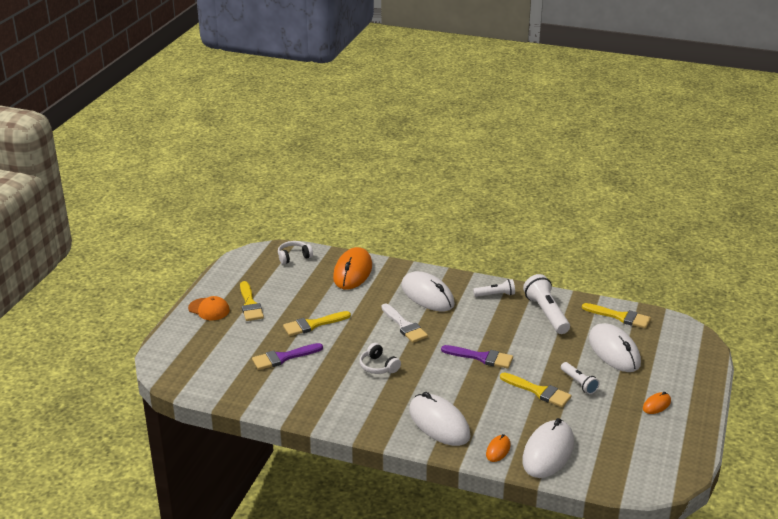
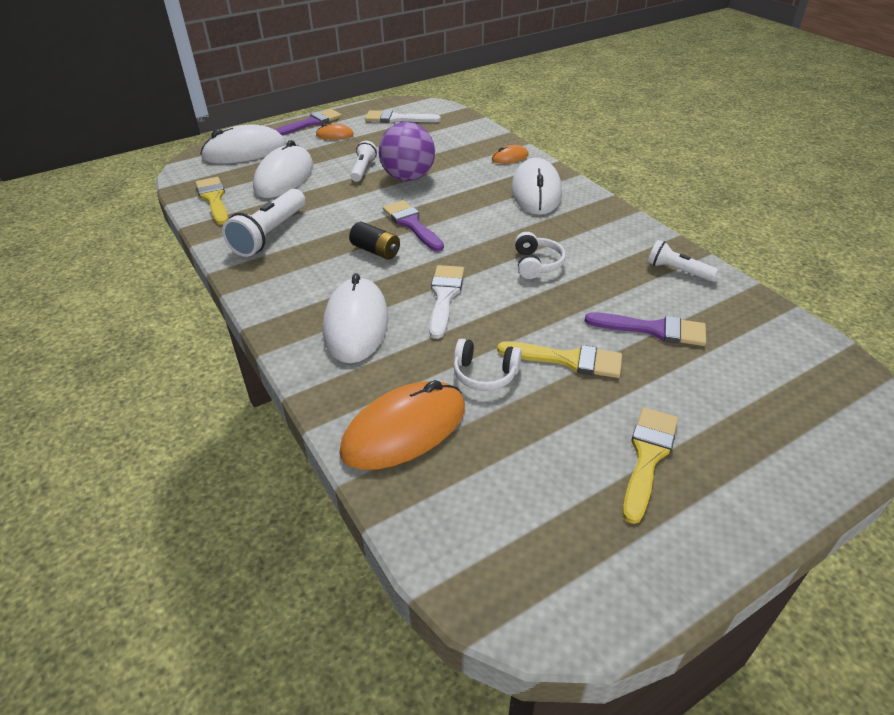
camera: 140 degrees left, 10 degrees up
(209, 309) = (737, 488): orange cap -> none
(294, 257) = (470, 541): white headphones -> white headphones (485, 374)
(475, 332) = (376, 251): none -> black battery
(495, 295) = (278, 281): white flashlight -> white flashlight (677, 270)
(538, 391) = (408, 178): yellow brush -> purple ball
(548, 452) = (471, 143): white mouse -> white mouse (244, 151)
(647, 450) = (397, 119): none -> white brush
(698, 407) = (310, 123): none -> purple brush

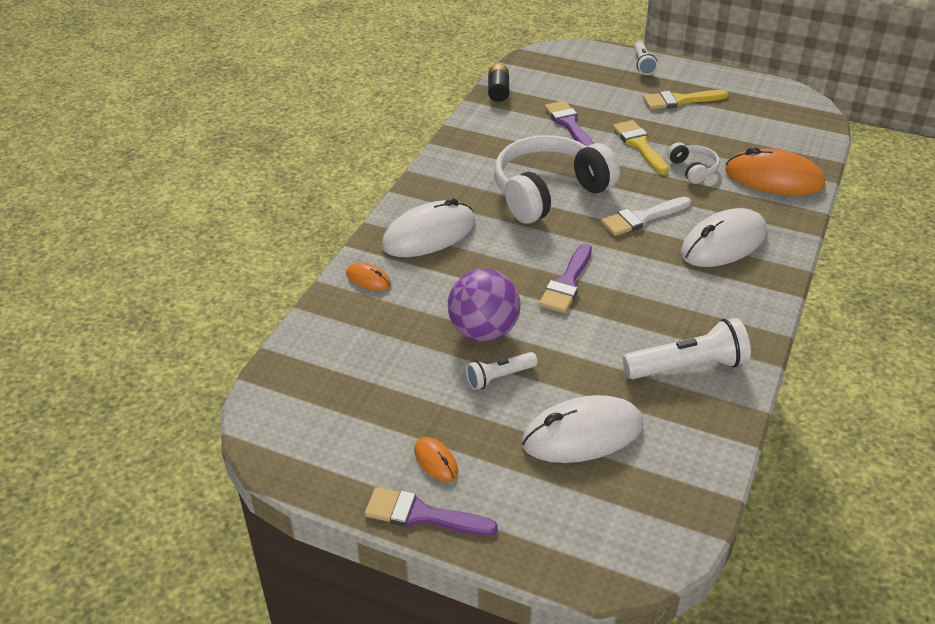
camera: 125 degrees left, 0 degrees up
(214, 199) = (687, 462): yellow brush -> none
(244, 151) = (564, 526): white mouse -> none
(376, 251) = (630, 282): black battery -> black battery (498, 91)
(397, 119) = (333, 427): white brush -> none
(536, 264) = (549, 192): white headphones -> white headphones, size x2.25
(677, 270) = (486, 132): white flashlight -> white flashlight (642, 64)

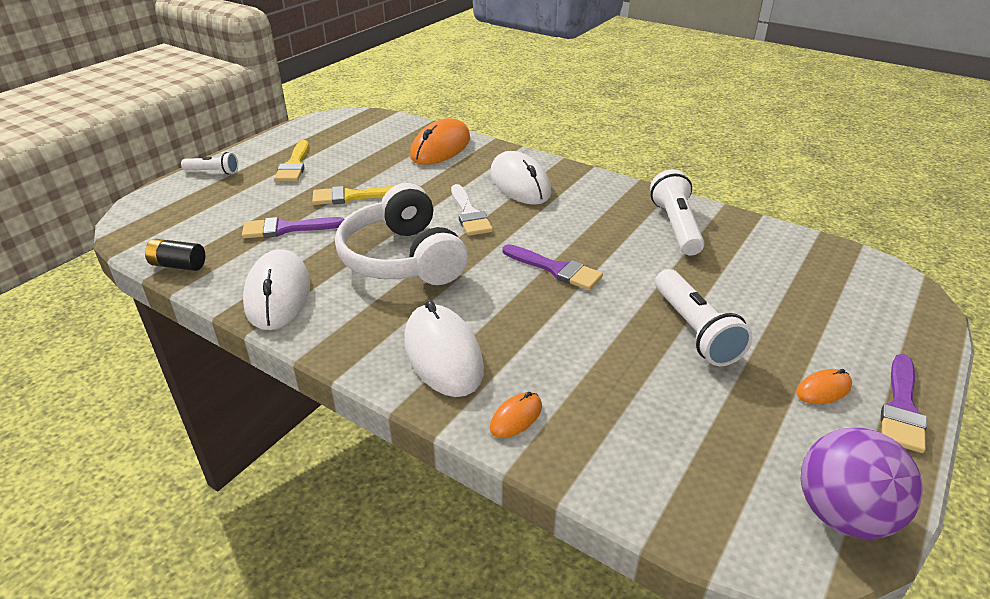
camera: 80 degrees left, 5 degrees down
(483, 331) = (624, 332): purple ball -> purple ball (843, 514)
(499, 377) = (694, 330): white flashlight -> white flashlight, size x1.70
(582, 434) = (766, 291): white mouse -> white mouse (278, 294)
(693, 169) = (408, 178): white headphones -> none

